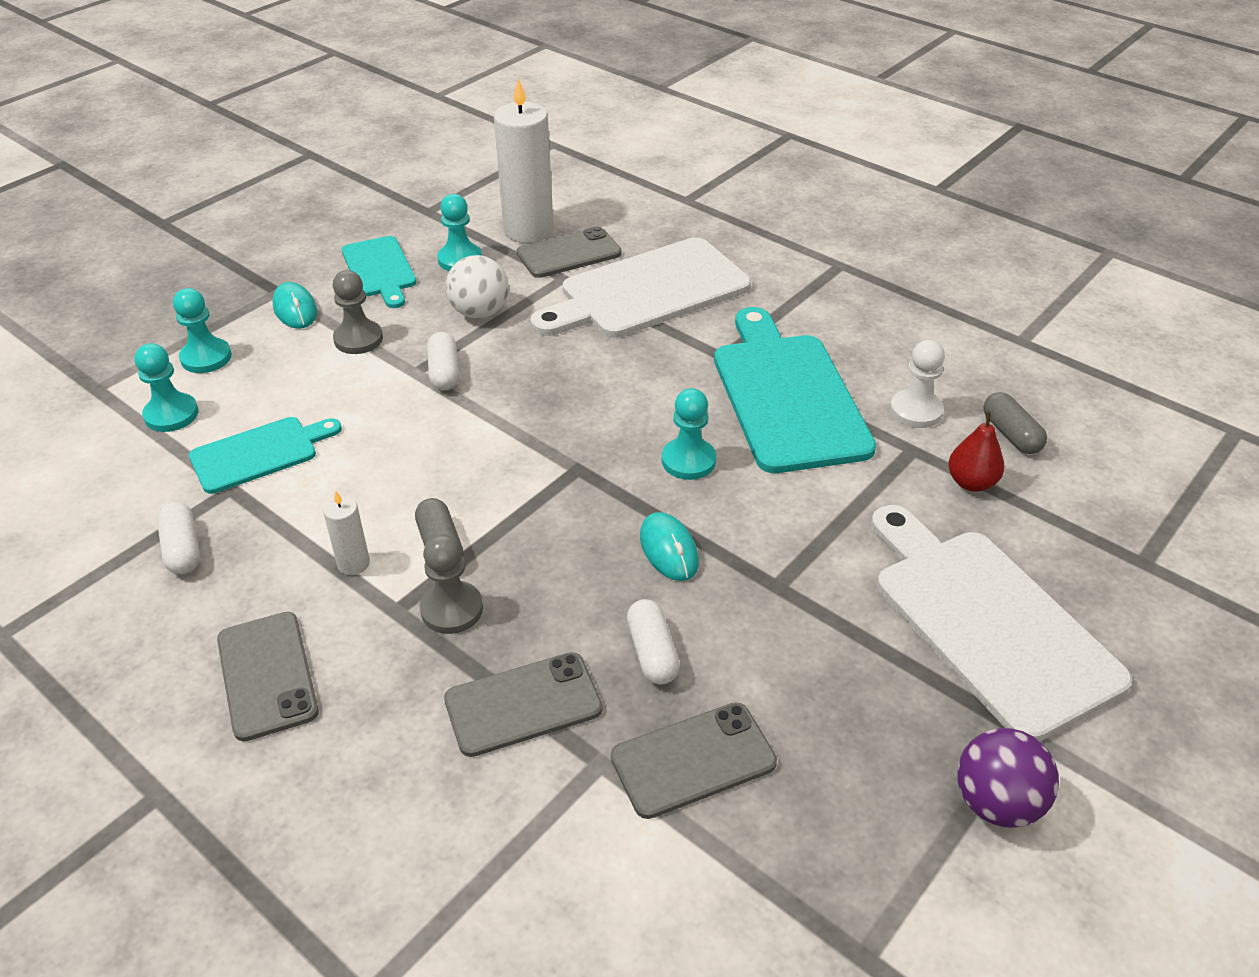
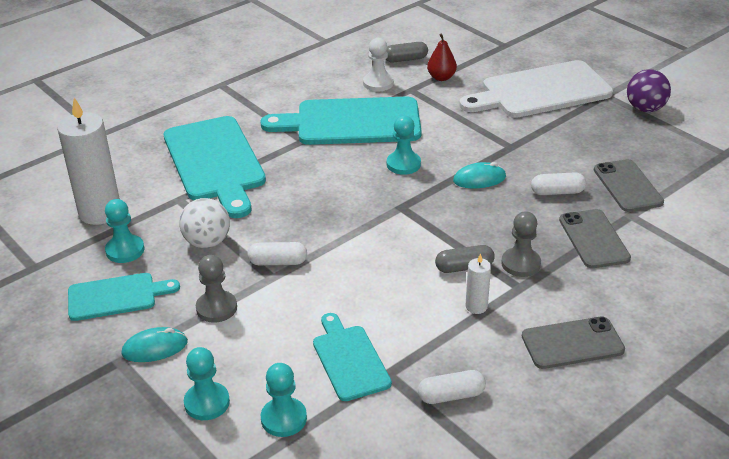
camera: 80 degrees left, 5 degrees down
(569, 254) = (146, 194): grey phone -> none
(648, 291) = (215, 162): white cutting board -> turquoise cutting board

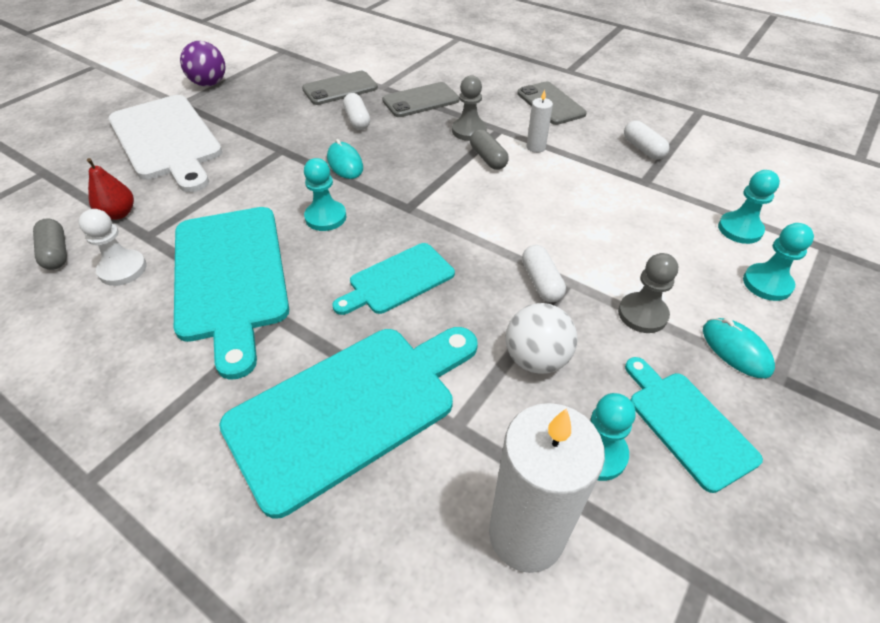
camera: 105 degrees left, 10 degrees up
(349, 360) = (645, 205): turquoise cutting board -> turquoise cutting board (398, 280)

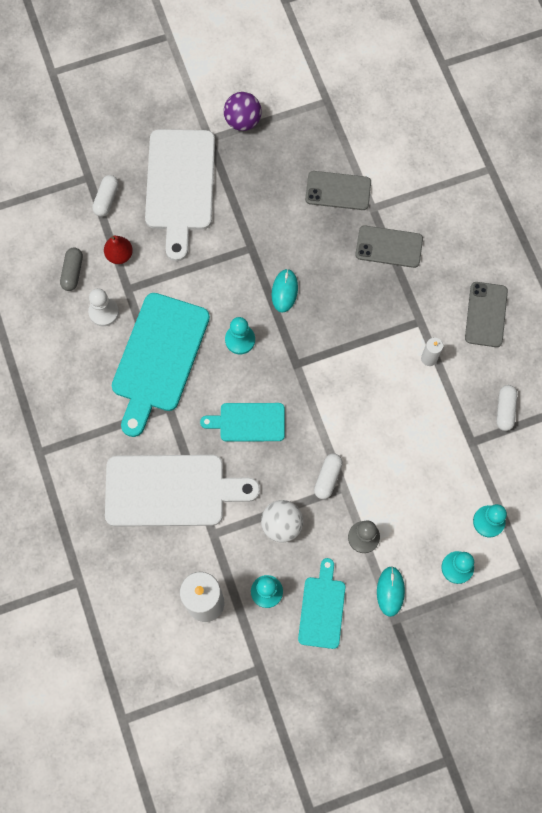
camera: 35 degrees right, 25 degrees up
(349, 409) = (171, 490): turquoise cutting board -> white cutting board
(357, 120) = (324, 243): white capsule -> white capsule (106, 199)
(469, 131) = (396, 309): grey pawn -> none
(488, 158) = (385, 348): grey capsule -> none

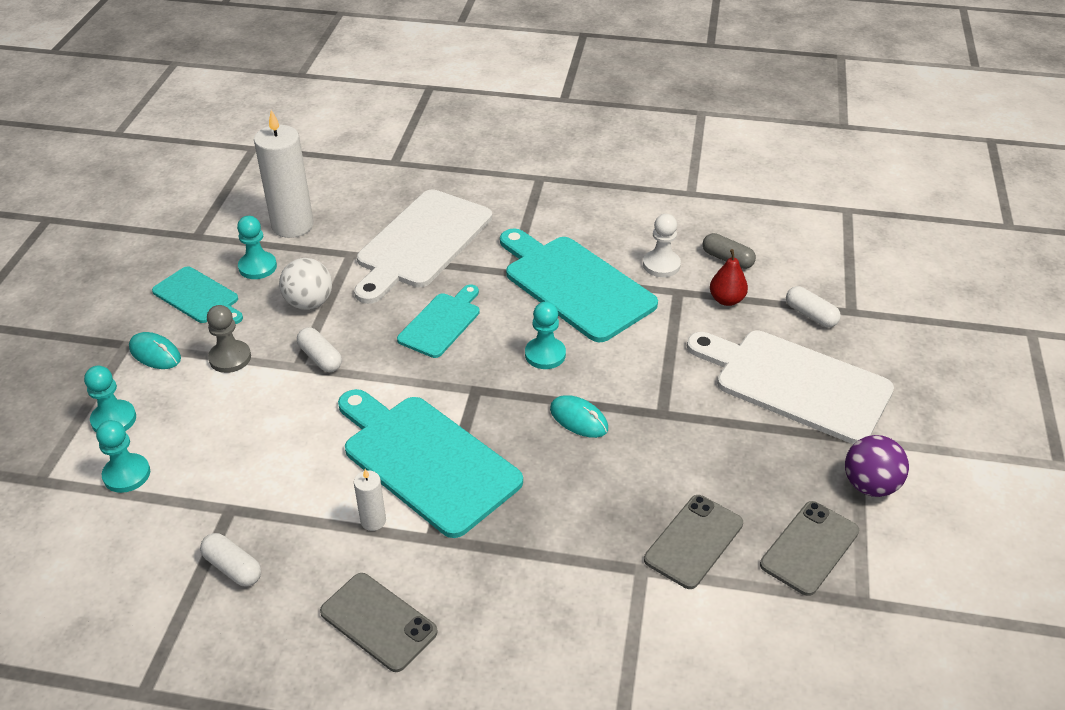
camera: 120 degrees right, 30 degrees down
(369, 357) = (426, 460): none -> turquoise cutting board
(389, 247) = (566, 558): grey phone -> grey phone (809, 548)

